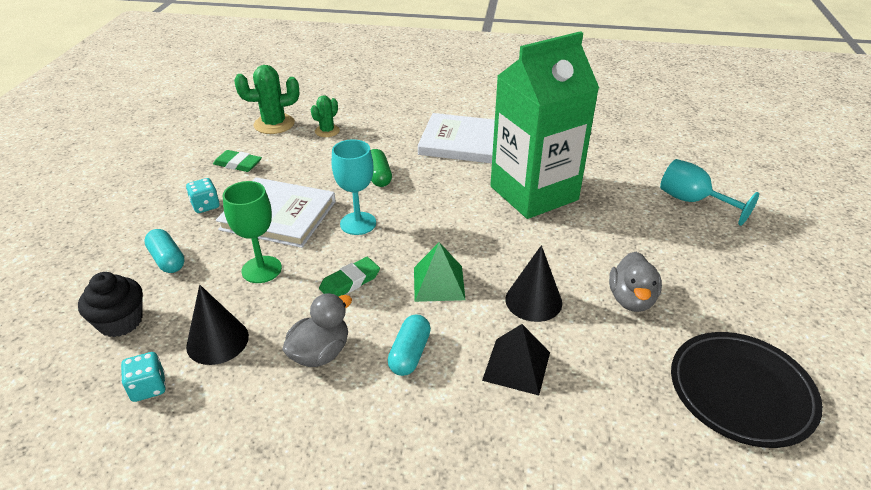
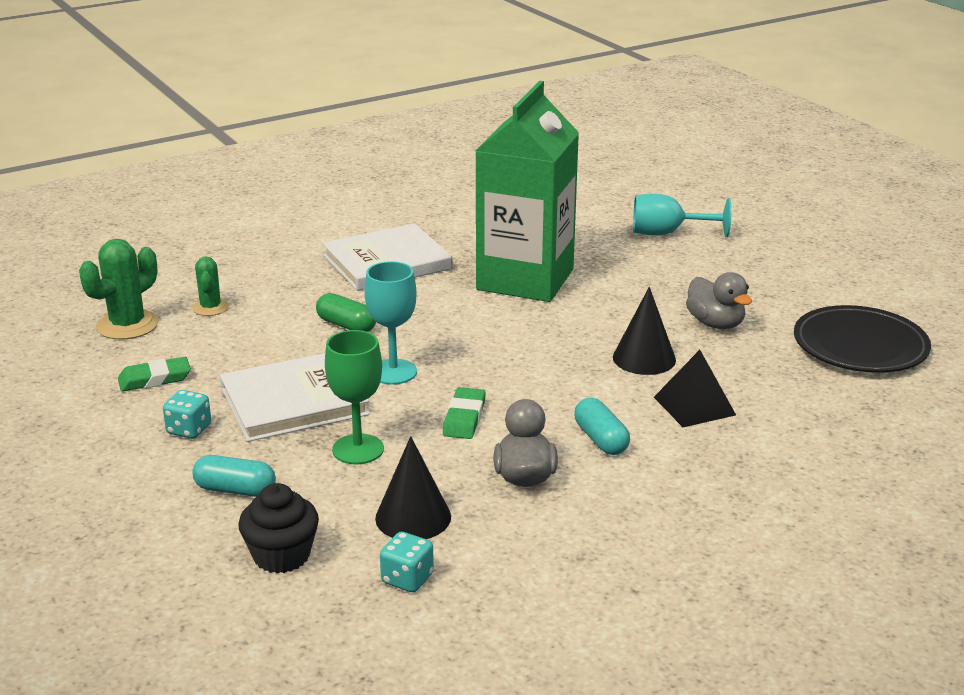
camera: 40 degrees left, 10 degrees down
(438, 283) = (547, 382): green pyramid -> none

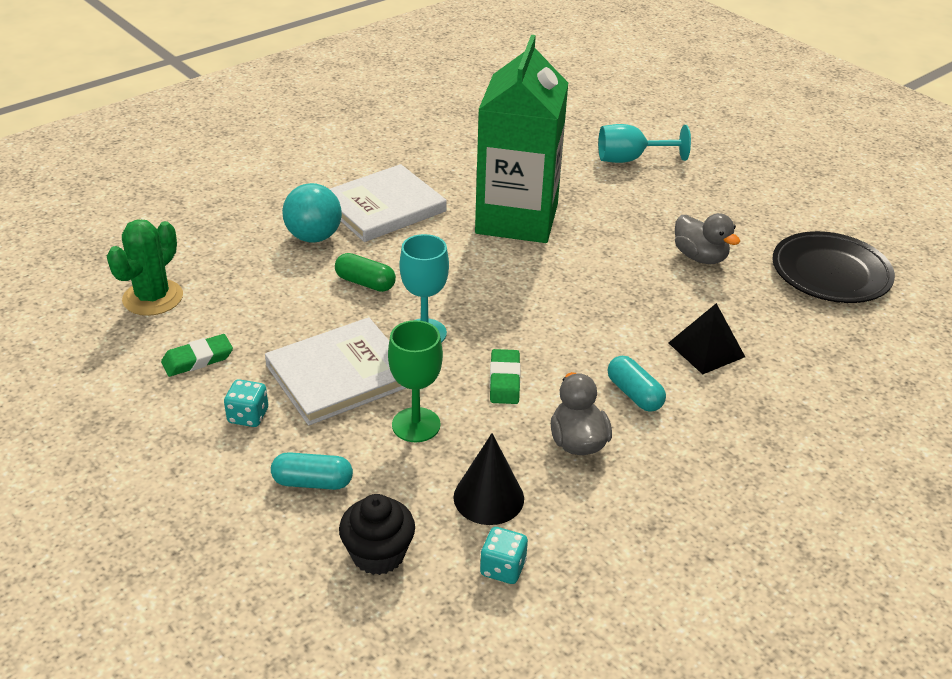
camera: 10 degrees left, 10 degrees up
(210, 307) = (229, 271): green cactus -> none
(306, 283) = (314, 237): none -> turquoise ball
(644, 358) = (648, 300): black cone -> none

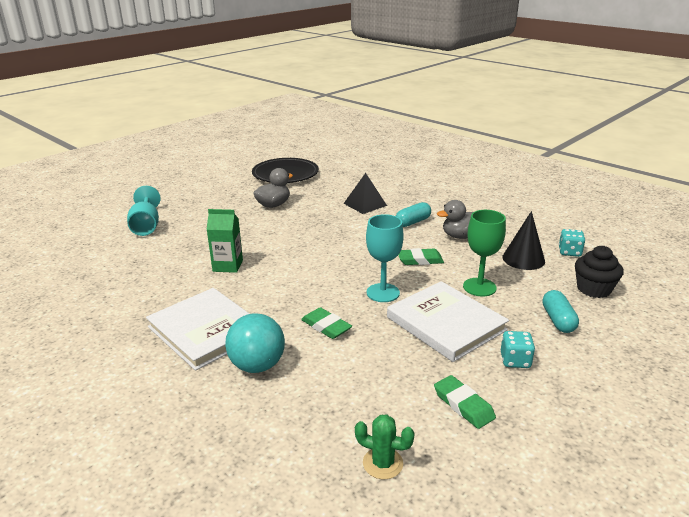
camera: 95 degrees left, 10 degrees down
(153, 298) = (382, 463): green cactus -> green cactus, size x0.61
(365, 283) = (326, 326): green capsule -> green eraser
(517, 219) = (228, 266): green carton -> green carton, size x0.43

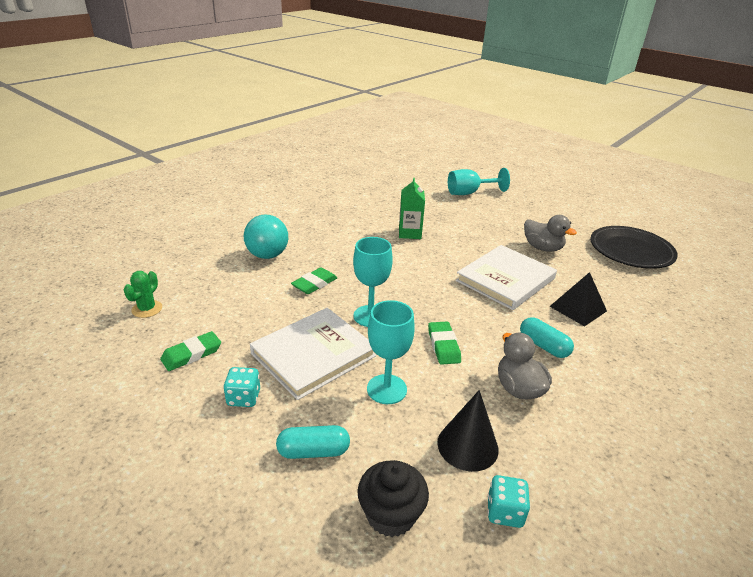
camera: 85 degrees right, 5 degrees up
(206, 331) = (313, 232): white book -> white book (505, 280)
(479, 287) = (386, 389): green goblet -> turquoise goblet

